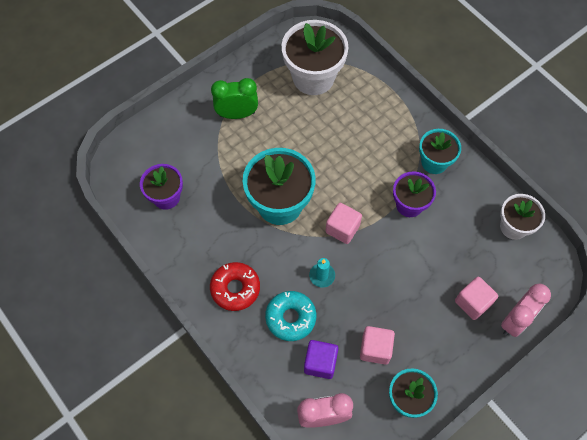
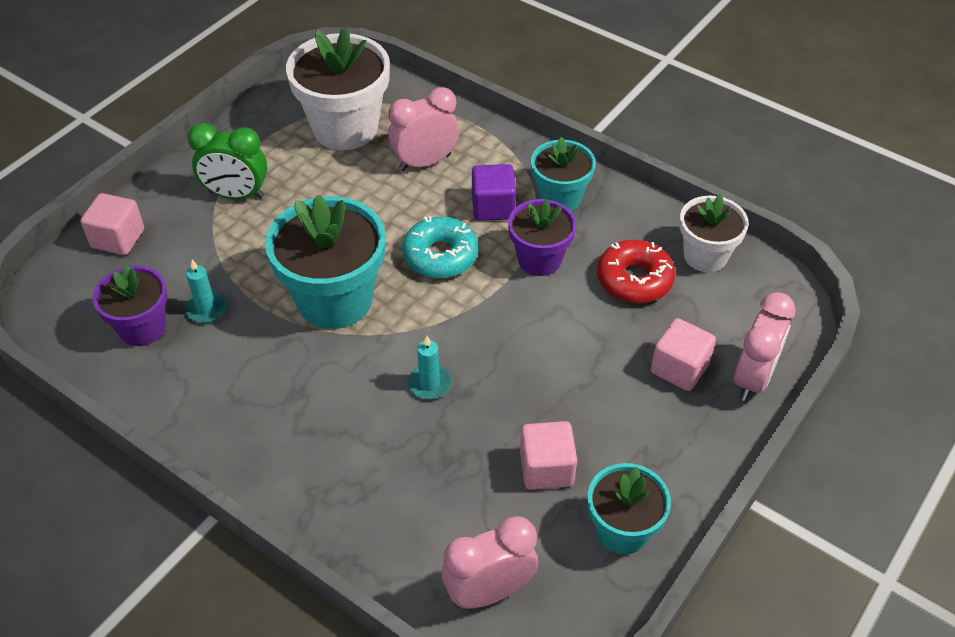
camera: 15 degrees left, 15 degrees down
(204, 193) = (206, 309): none -> turquoise candle
(235, 288) = (289, 434): red donut -> red donut (634, 279)
(237, 114) = (236, 195): green clock -> green clock turned 150 degrees counterclockwise
(290, 318) = (393, 455): turquoise donut -> turquoise donut (440, 256)
(320, 363) = (461, 510): purple cube -> purple cube (493, 207)
(342, 228) = (444, 312): pink cube -> pink cube (118, 239)
(357, 115) = (425, 162): none -> pink clock

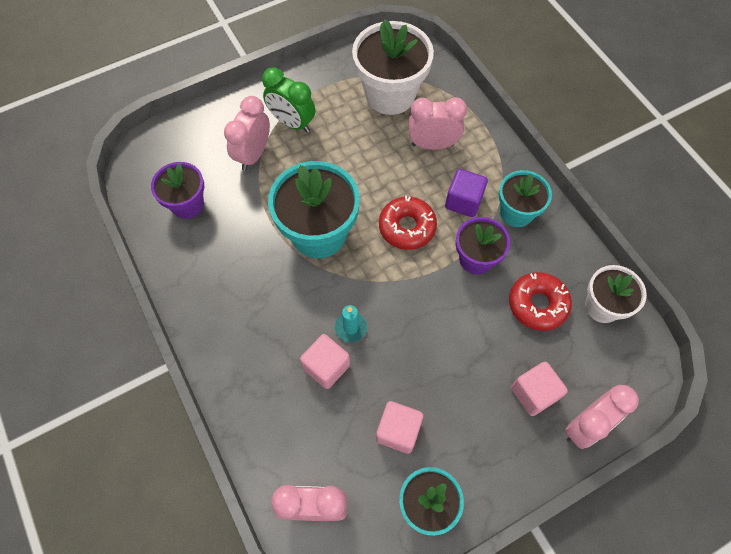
camera: 25 degrees right, 15 degrees up
(118, 239) = (202, 128): pink cube -> pink cube (326, 366)
(203, 244) = (253, 154): none -> pink clock
(206, 309) = (233, 206): turquoise candle -> none
(440, 256) = (407, 227): turquoise donut -> red donut

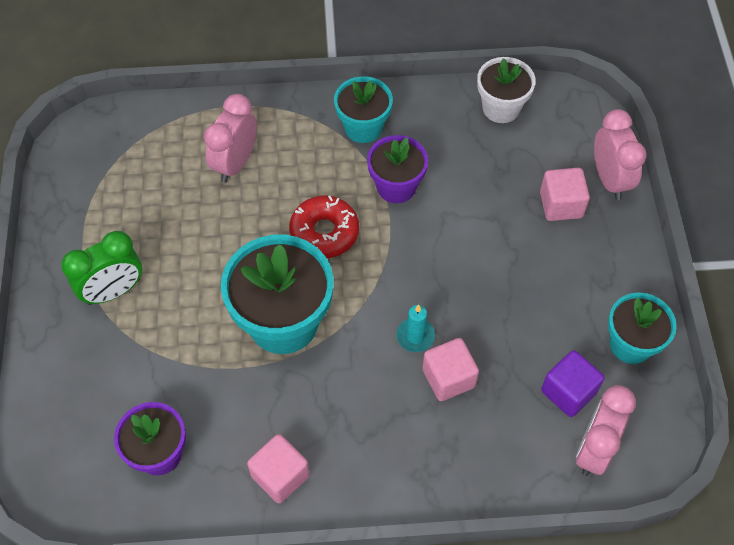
camera: 65 degrees left, 5 degrees down
(253, 154) = (132, 351): pink clock -> none
(390, 95) = (141, 174): white flower pot -> none
(398, 431) = (548, 338): pink cube -> pink cube (280, 476)
(463, 201) = (323, 167): purple cube -> purple cube (568, 392)
(537, 304) = (473, 158): red donut -> none

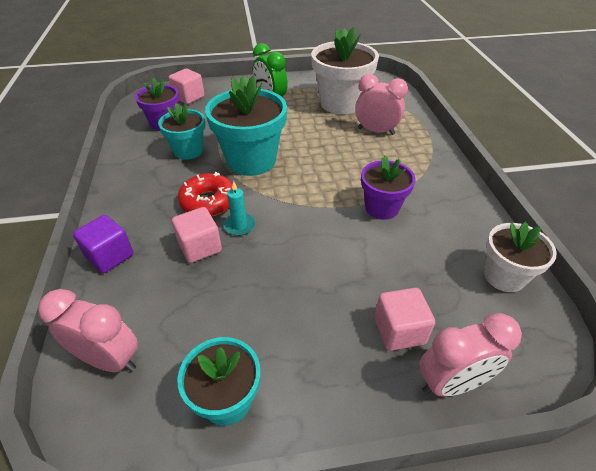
camera: 85 degrees right, 15 degrees down
(149, 194) = (340, 103): none -> white flower pot
(280, 476) = (137, 168): pink cube -> pink cube (189, 97)
(324, 232) = (328, 173): red donut -> red donut (208, 202)
(363, 127) = (434, 186): turquoise flower pot -> turquoise flower pot (188, 151)
(568, 392) = (176, 336): purple cube -> purple cube (110, 256)

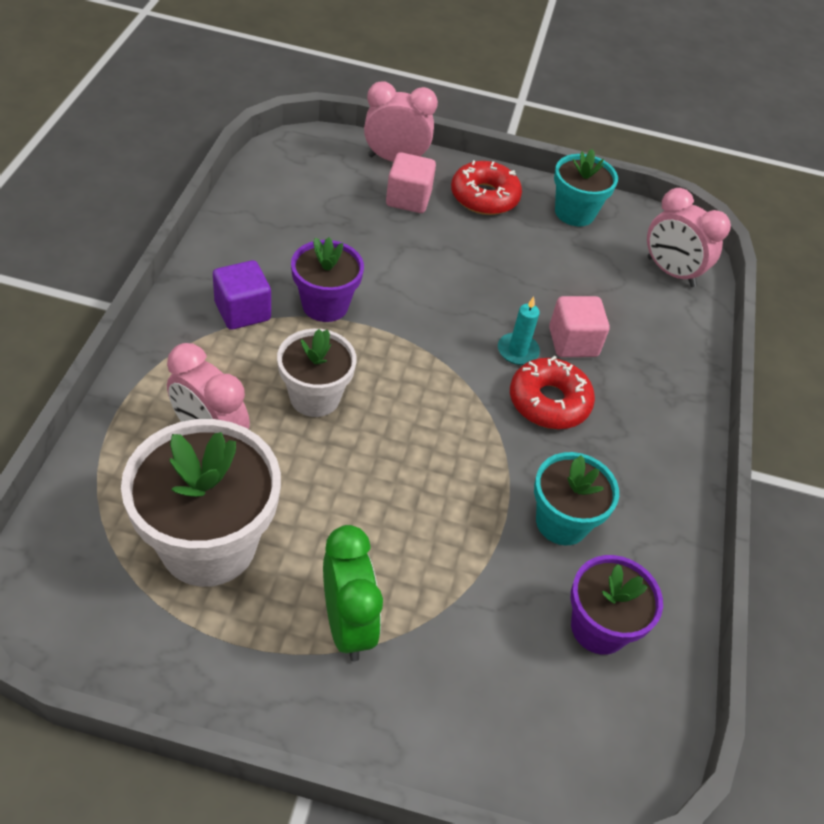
camera: 165 degrees left, 5 degrees up
(110, 256) = (681, 371): purple cube -> purple cube (242, 311)
(189, 97) = (532, 718): pink cube -> none
(251, 160) = (461, 455): turquoise flower pot -> none
(332, 373) = (484, 197): none -> red donut
(504, 276) = (268, 195): white flower pot -> white flower pot (315, 397)

